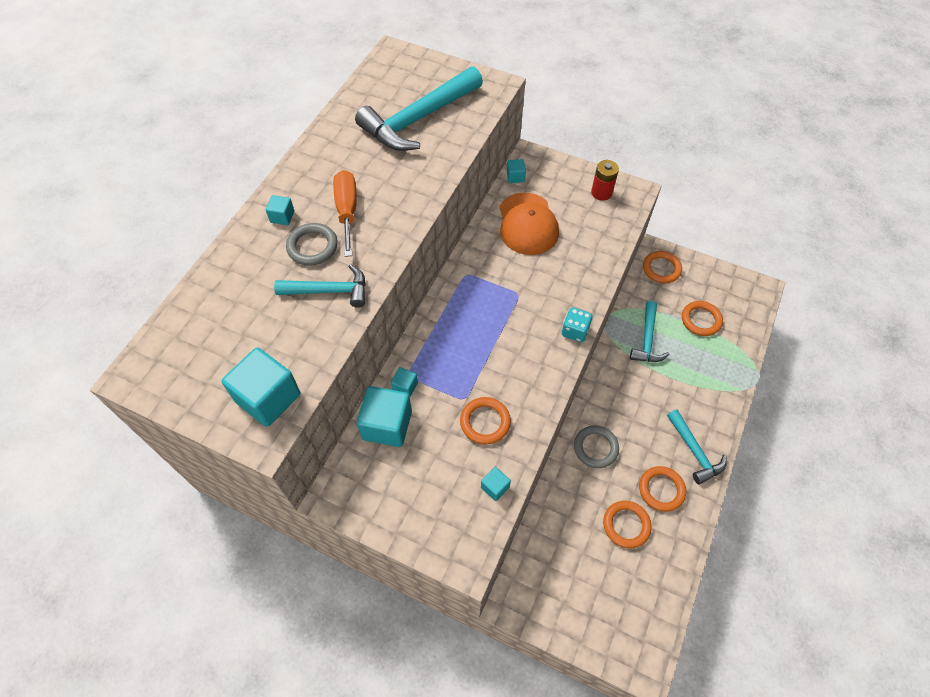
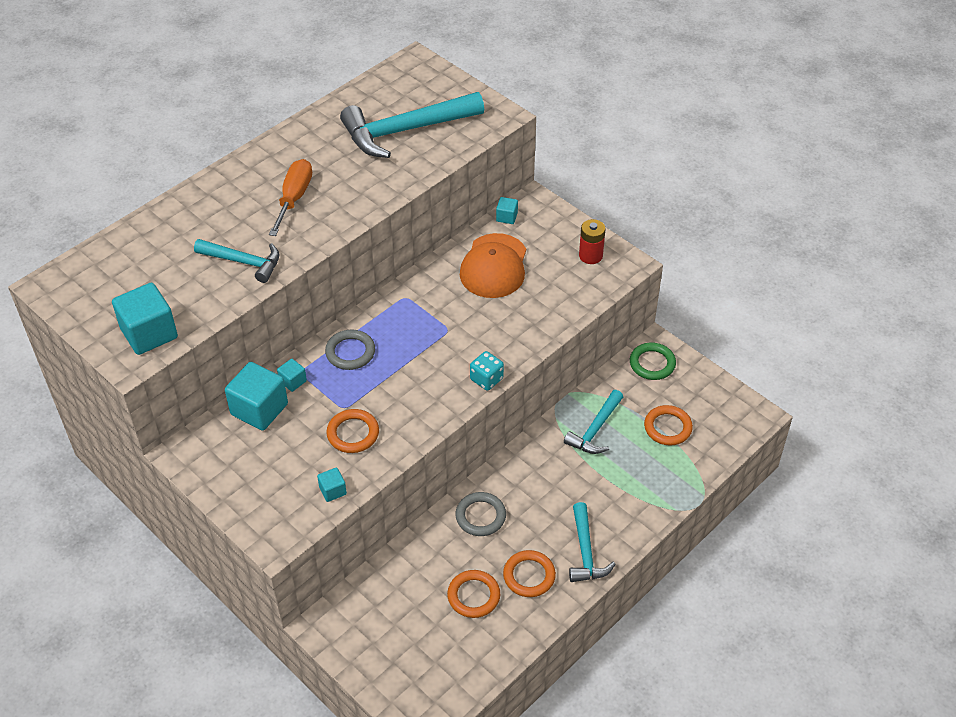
camera: 20 degrees right, 10 degrees down
(282, 217) = (233, 188): turquoise cube -> none
(312, 247) = (247, 221): grey ring -> grey ring (350, 352)
(661, 269) = (652, 363): orange ring -> green ring

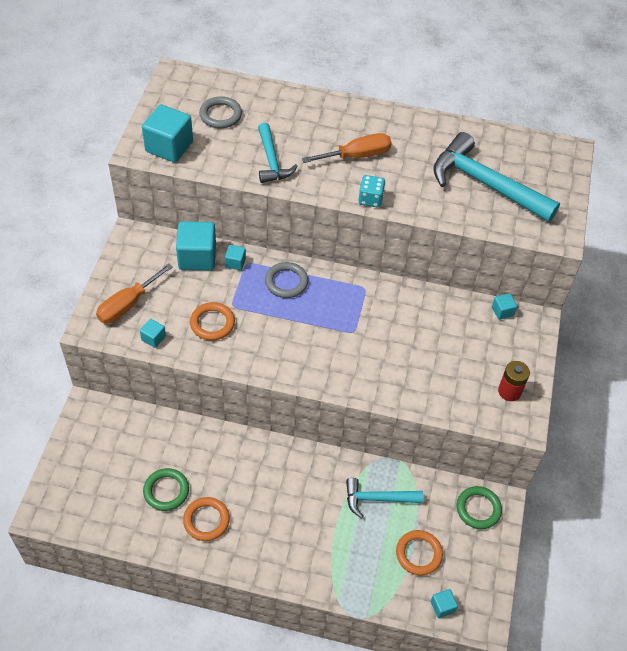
camera: 55 degrees right, 5 degrees up
(272, 495) = (127, 304): none -> orange screwdriver
(473, 596) = (166, 491): orange ring -> green ring
(480, 516) = (240, 459): grey ring -> grey ring (220, 115)
(486, 379) = (322, 382): turquoise dice -> turquoise dice (370, 199)
(494, 266) = (442, 329): orange cap -> none
(585, 551) = (253, 550): turquoise hammer -> none
(726, 436) = (442, 606): none -> turquoise cube

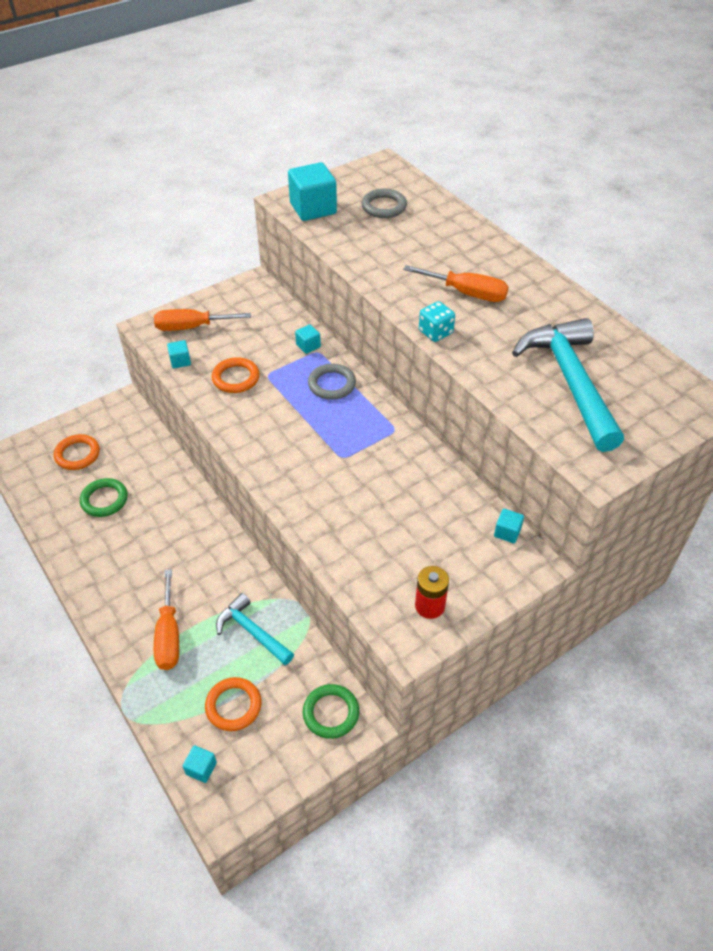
camera: 45 degrees right, 5 degrees down
(197, 257) = (283, 325): turquoise cube -> none
(206, 520) = (106, 542): orange ring -> orange ring (77, 454)
(271, 160) = (384, 259): turquoise hammer -> none
(327, 546) = (169, 635): none -> orange screwdriver

